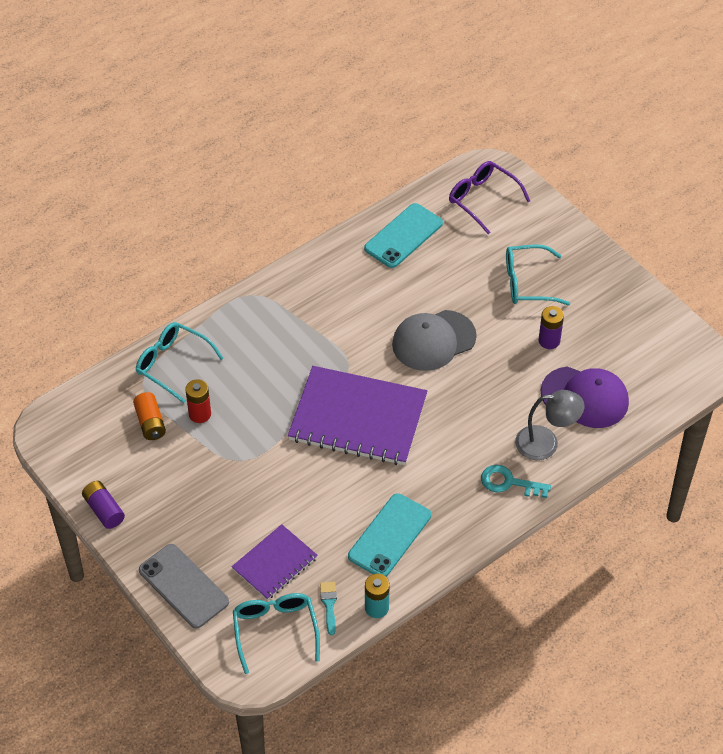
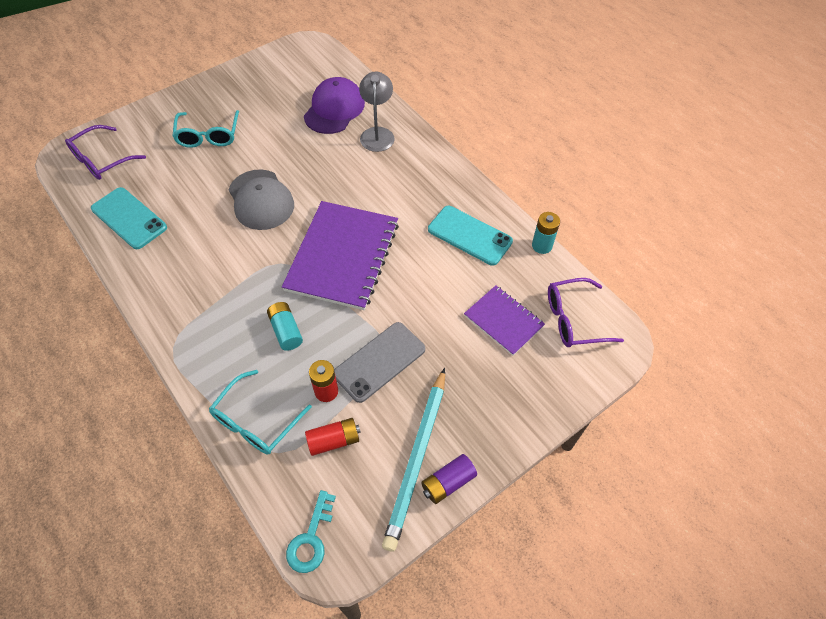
camera: 90 degrees left, 5 degrees up
(129, 486) = (417, 458): none -> turquoise pencil
(150, 423) = (334, 440): orange battery -> red battery
(183, 586) = (535, 398): grey phone -> grey phone (379, 362)
(266, 377) = (286, 331): none -> turquoise battery
(275, 631) = (574, 319): turquoise glasses -> purple glasses
(329, 604) = (542, 279): turquoise brush -> none
(508, 482) = (415, 157): turquoise key -> turquoise key (311, 539)
(549, 341) = (274, 126): purple battery -> none

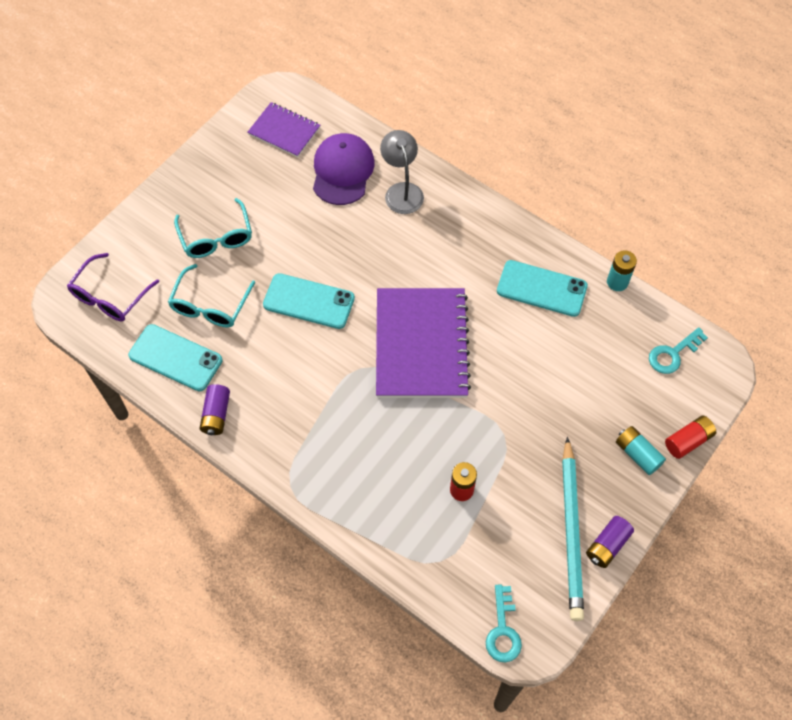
camera: 15 degrees left, 5 degrees up
(139, 271) = (216, 415): none -> purple battery
(256, 421) = (406, 537): turquoise glasses -> turquoise glasses (210, 305)
(261, 200) = (309, 301): grey cap -> turquoise phone
(286, 331) = (397, 439): turquoise battery -> turquoise battery (637, 454)
(334, 440) = (488, 535): red battery -> red battery (688, 441)
(379, 362) = (501, 446): grey phone -> none
(503, 321) = (606, 373): purple notebook -> purple notebook (284, 131)
(574, 319) = (672, 354): purple glasses -> turquoise key

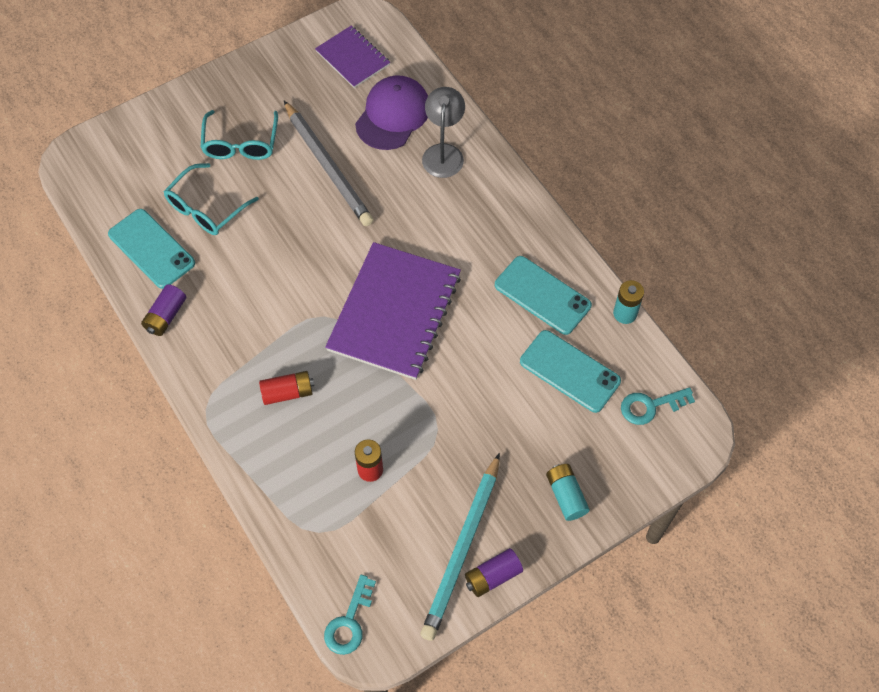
camera: 20 degrees right, 0 degrees up
(110, 296) = (117, 170): purple glasses -> none
(304, 234) = (327, 166): none -> grey pencil
(309, 301) = (302, 234): turquoise phone -> turquoise phone (570, 371)
(688, 441) = (625, 500): red battery -> red battery (288, 392)

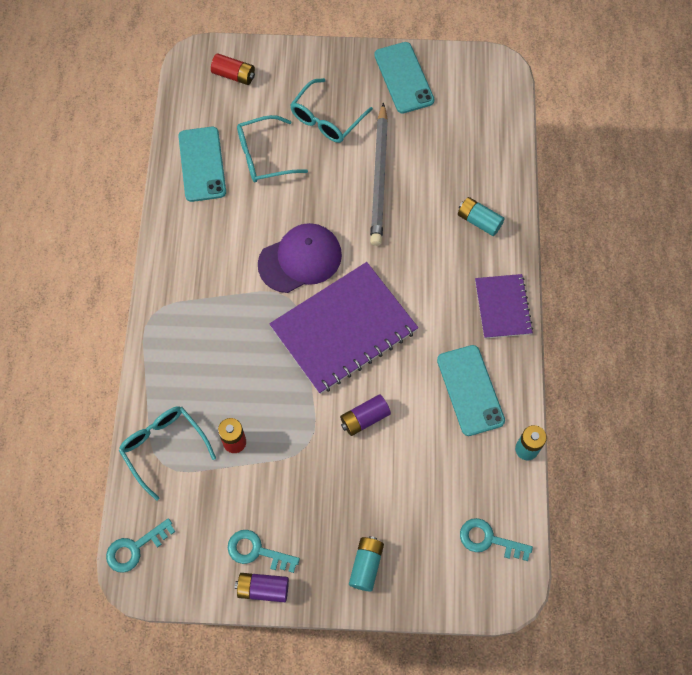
camera: 35 degrees right, 5 degrees up
(166, 316) = (175, 224): purple battery -> purple battery (364, 418)
(288, 392) = (219, 341): red battery -> red battery (234, 75)
(308, 517) = (164, 448): none -> turquoise glasses
(353, 58) = (464, 98): purple notebook -> purple notebook (503, 307)
(393, 115) = (461, 165): purple cap -> purple cap (300, 259)
(443, 153) = (479, 221): grey lamp -> turquoise battery
(462, 548) = (256, 551): turquoise pencil -> turquoise key
(570, 371) = (445, 467): turquoise phone -> turquoise phone (404, 78)

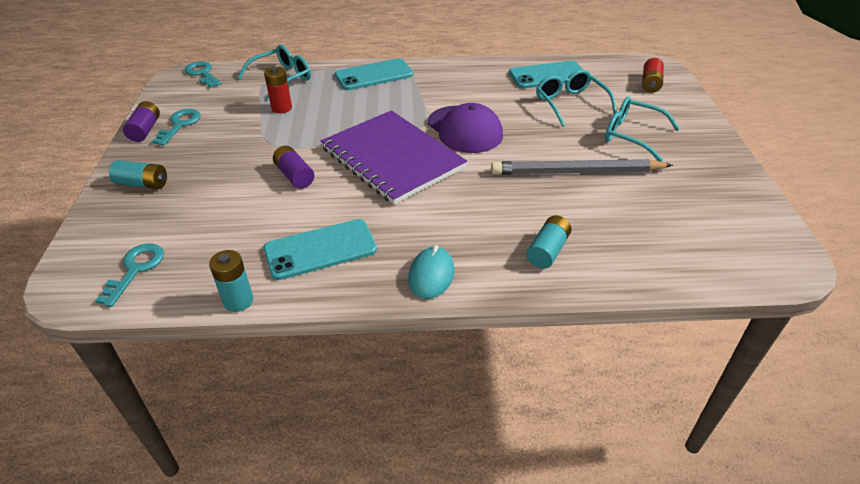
camera: 85 degrees right, 25 degrees down
(404, 78) = (718, 183): turquoise phone -> turquoise phone (374, 75)
(503, 307) = (431, 275): purple notebook -> turquoise mouse

